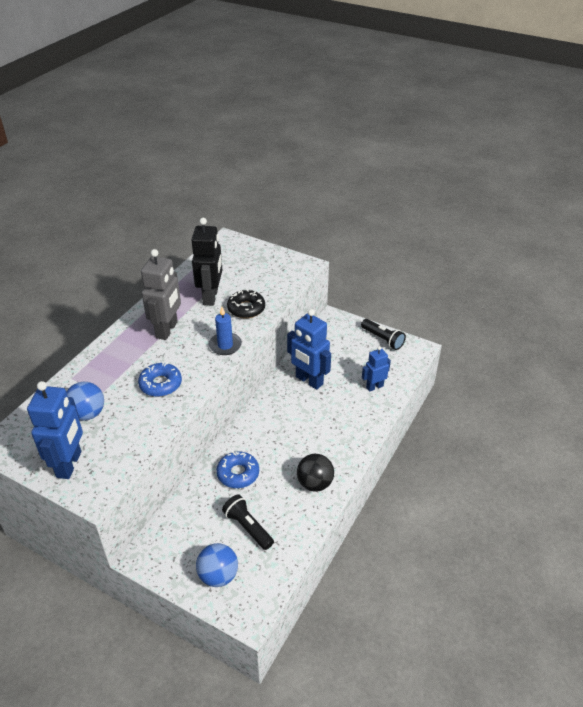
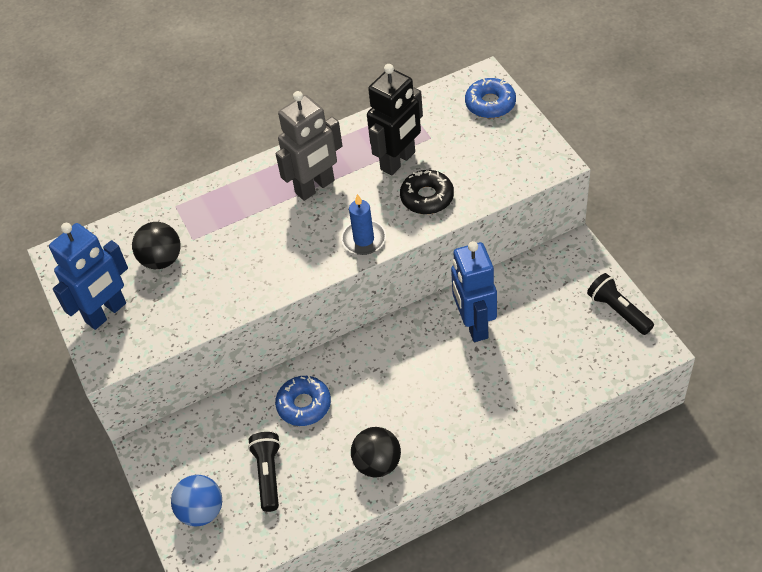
camera: 40 degrees right, 10 degrees up
(88, 414) = (161, 260): blue ball -> black ball
(160, 384) = (257, 258): blue donut -> blue donut (490, 104)
(374, 387) = (550, 374): blue robot -> none
(383, 339) = (618, 311): black flashlight -> black flashlight turned 150 degrees clockwise

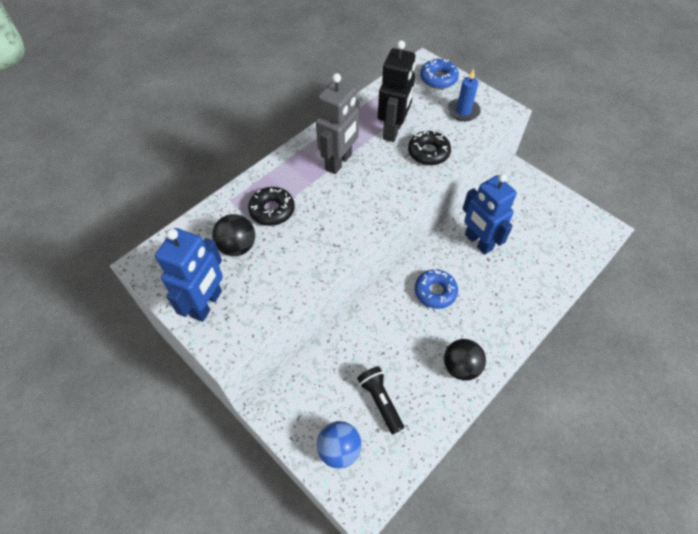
camera: 25 degrees left, 5 degrees up
(215, 228) = (272, 210): none -> black donut
(304, 405) = (382, 335): blue donut -> blue donut (435, 292)
(364, 239) = (397, 194): blue candle -> blue candle (463, 111)
(618, 311) = (569, 209): black flashlight -> none

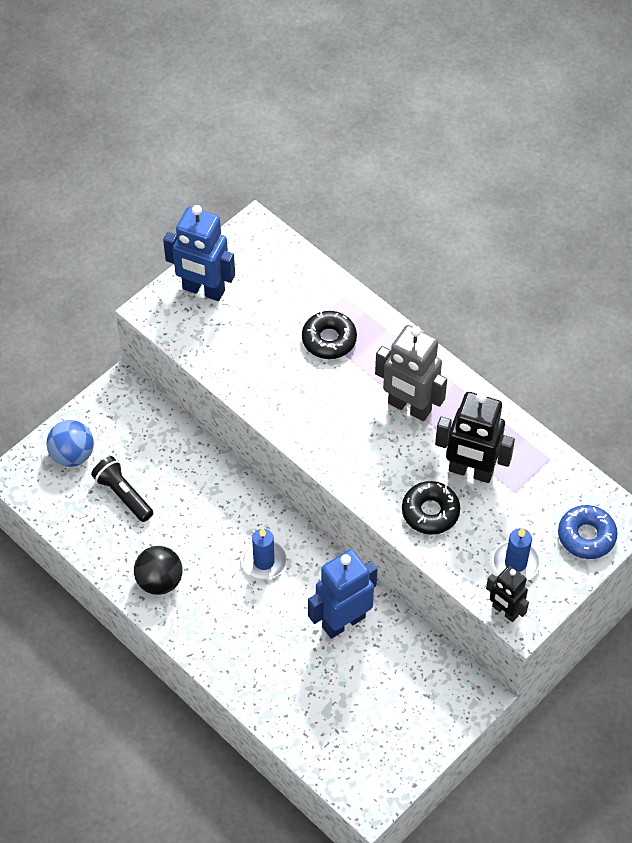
camera: 90 degrees right, 0 degrees up
(237, 247) = (276, 310): black ball -> none
(380, 401) = (123, 494): black flashlight -> black flashlight turned 105 degrees counterclockwise
(435, 292) = (264, 561): blue donut -> blue candle
(500, 118) = (504, 611): none -> black robot

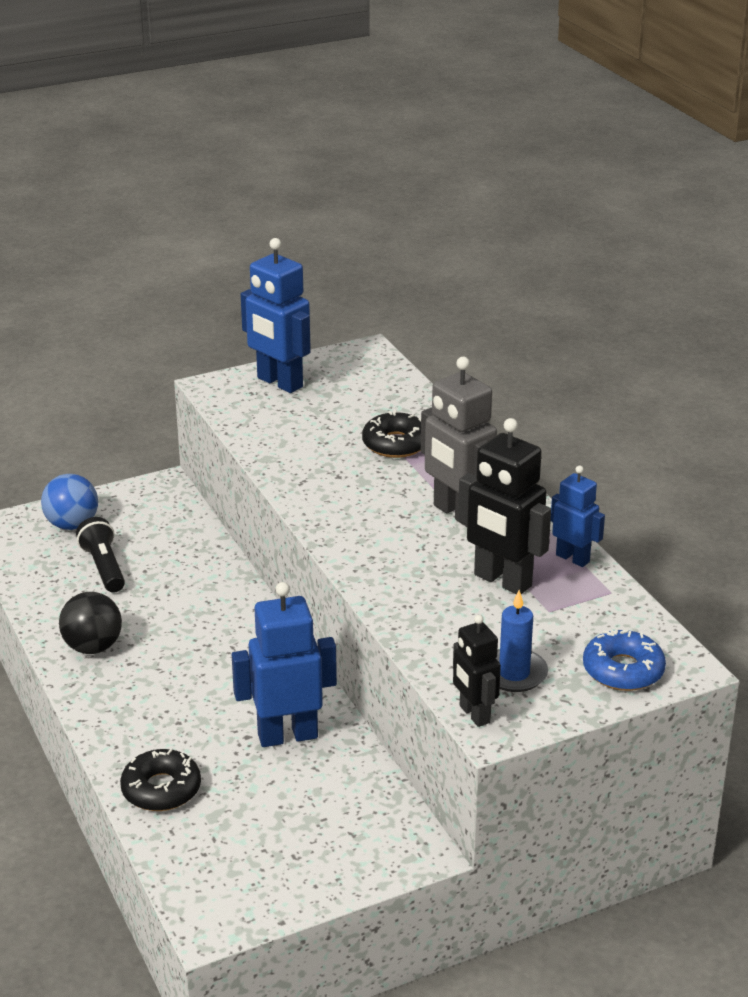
camera: 20 degrees right, 25 degrees down
(264, 561) = (226, 659): blue candle -> none
(430, 512) = (430, 604): black donut -> black donut (161, 789)
(510, 431) = (573, 558): none -> blue robot

